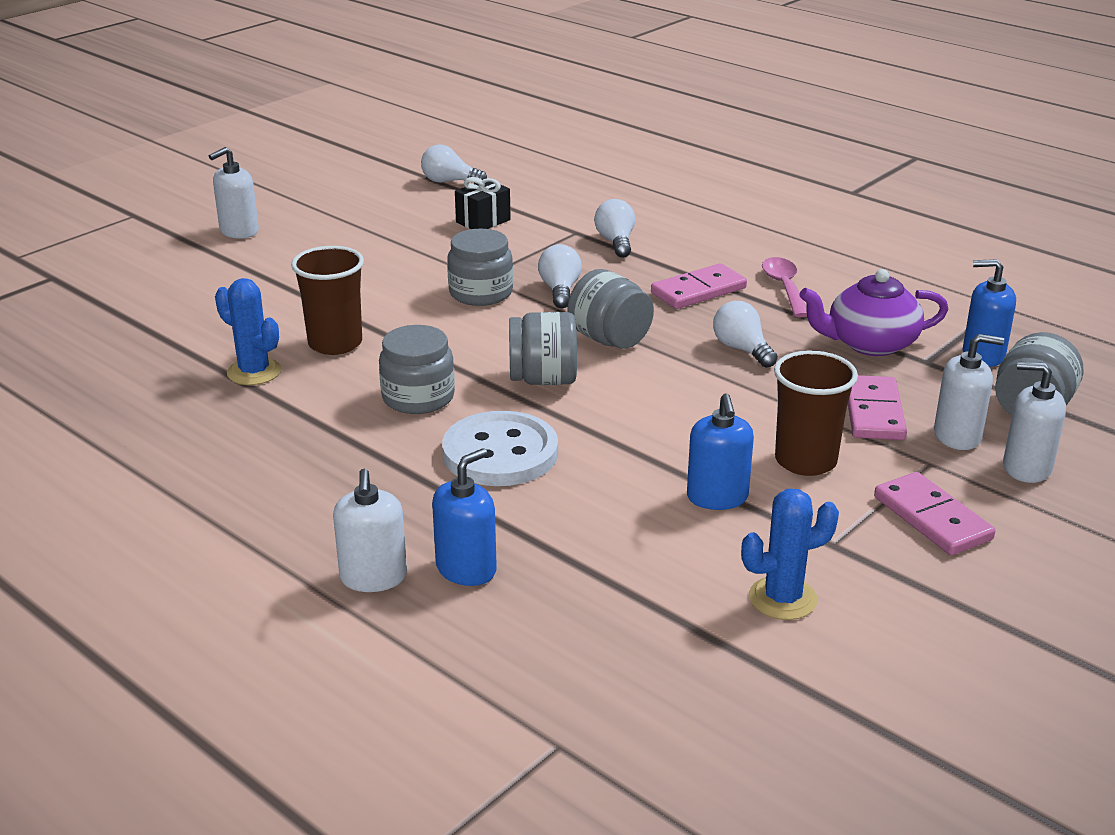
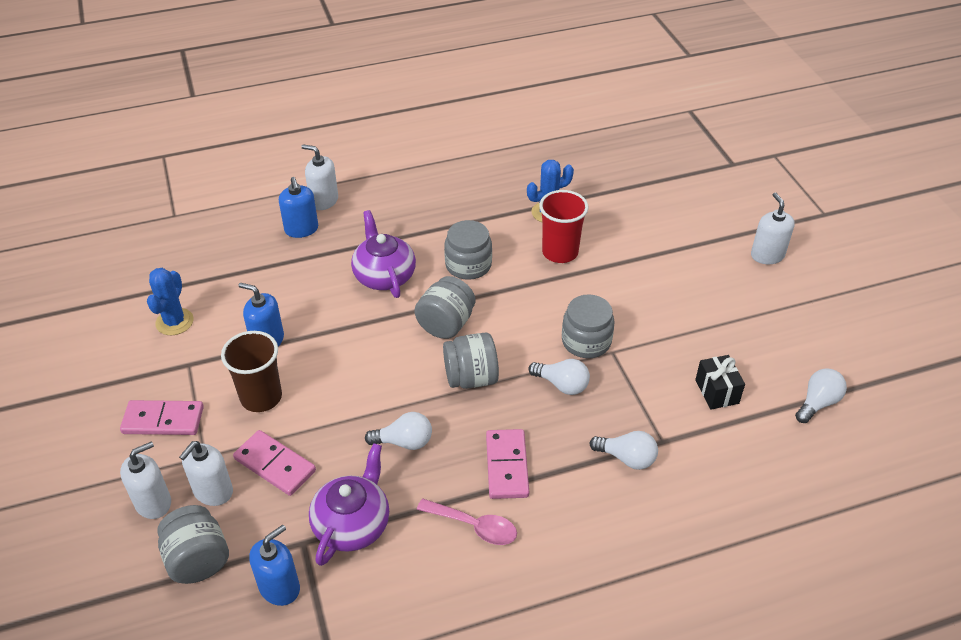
camera: 120 degrees right, 15 degrees up
(335, 343) = (560, 252): brown cup -> red cup
(500, 453) = (384, 275): white button -> purple teapot

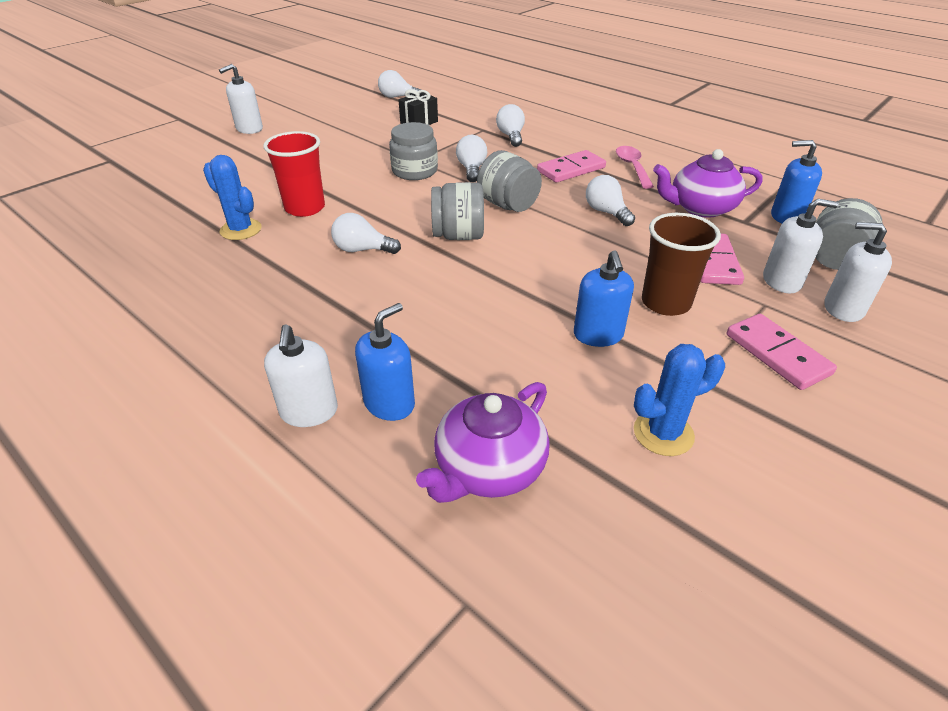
camera: 120 degrees left, 5 degrees down
(384, 275) = (423, 296): purple teapot -> purple teapot (488, 468)
(468, 265) = (362, 250): grey jar -> white light bulb

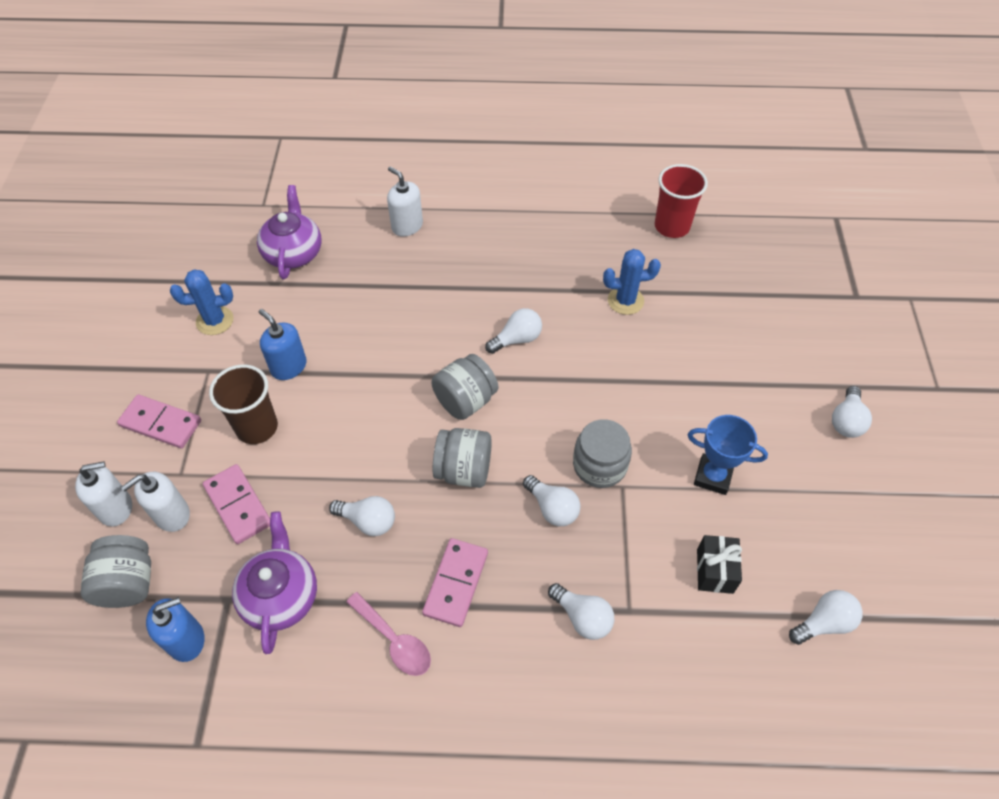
camera: 140 degrees right, 15 degrees up
(249, 129) = (846, 421): white soap dispenser -> white light bulb
(305, 208) = (618, 351): red cup -> red cup (672, 226)
(359, 143) = (713, 476): none -> blue trophy
(389, 403) = (372, 252): blue soap dispenser -> none
(663, 433) = (215, 321): blue cactus -> blue cactus turned 45 degrees clockwise
(700, 208) = (280, 595): purple teapot -> purple teapot turned 45 degrees counterclockwise

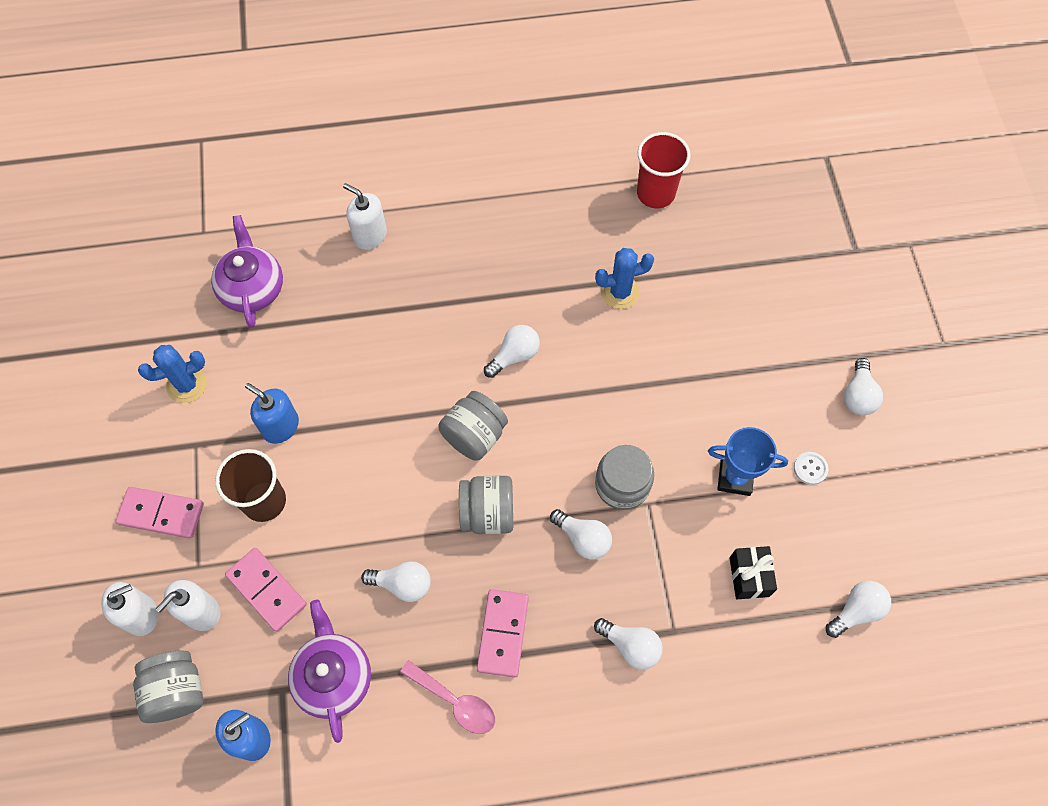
camera: 10 degrees left, 10 degrees up
(790, 479) = (810, 468): none -> white button

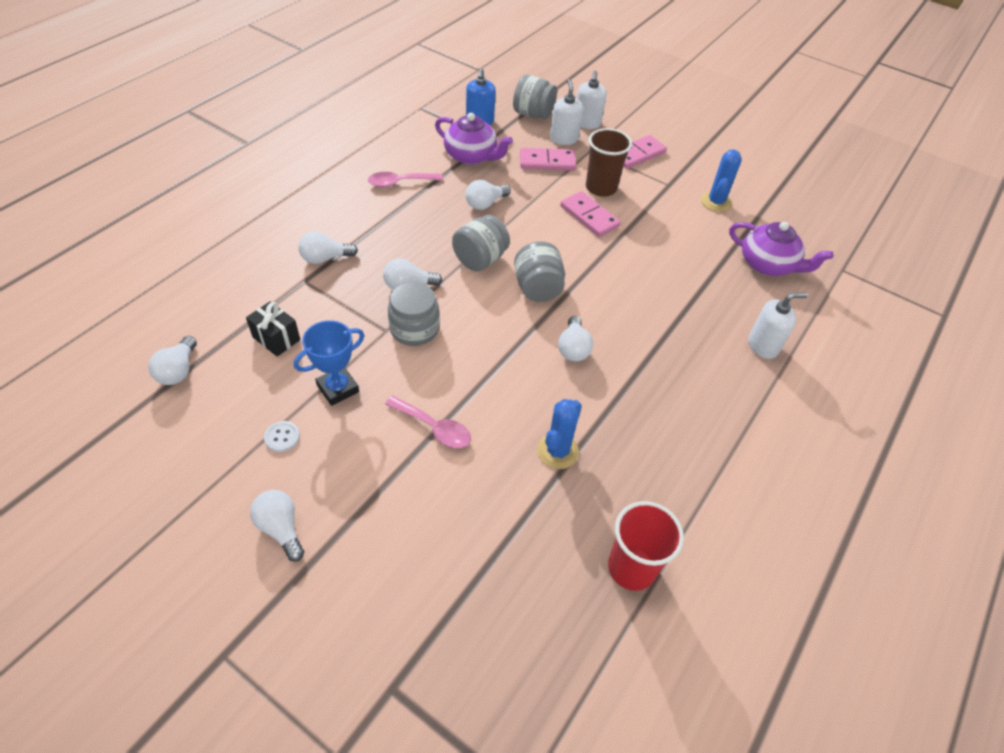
camera: 130 degrees right, 15 degrees down
(280, 426) = (644, 219): blue soap dispenser -> none
(503, 633) = (406, 219): pink domino -> pink domino (589, 216)
(690, 381) = (434, 428): none -> pink spoon

